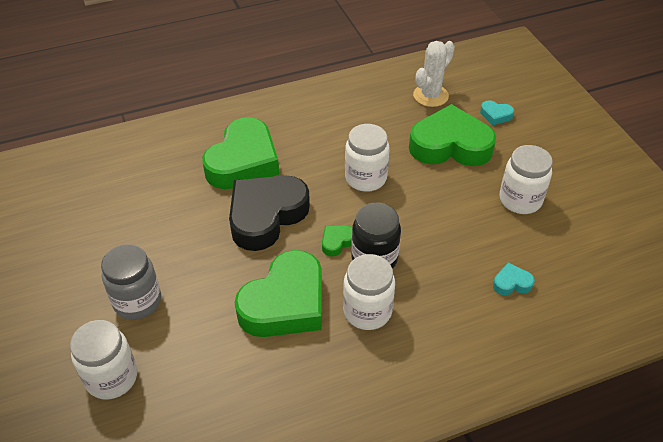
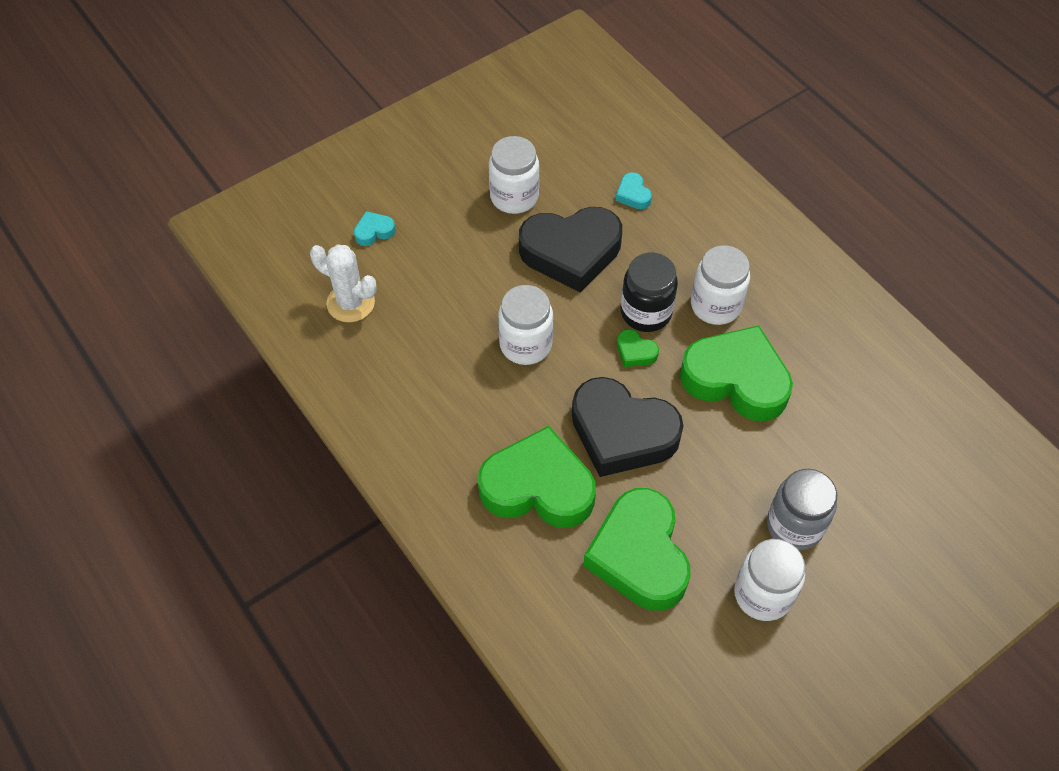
camera: 105 degrees left, 10 degrees up
(111, 377) = (893, 511): white jar -> white jar (763, 594)
(450, 145) = (442, 269): green heart -> green heart (639, 555)
(451, 224) = (571, 252): none -> black heart
(495, 115) = (374, 231): turquoise heart -> turquoise heart turned 120 degrees counterclockwise

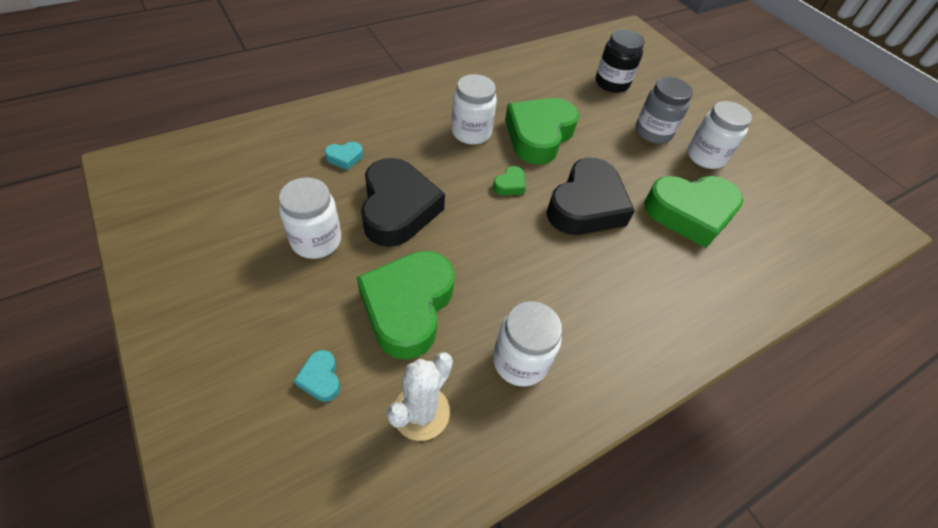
camera: 90 degrees left, 5 degrees down
(525, 344) = (495, 256): white jar -> white jar (520, 361)
(538, 487) = (640, 267): green heart -> green heart (408, 307)
(646, 312) = (472, 172): black jar -> black jar (612, 83)

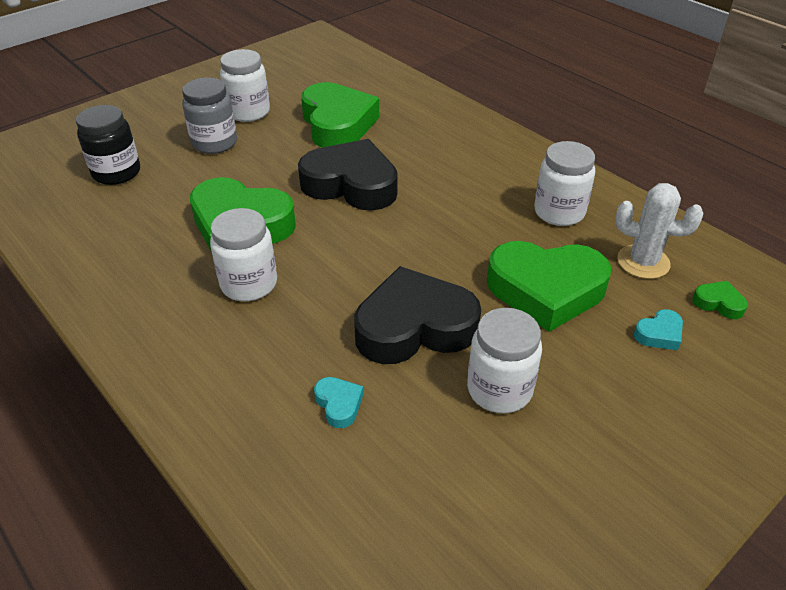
camera: 95 degrees left, 10 degrees down
(510, 185) = (338, 240): green heart -> green heart (718, 303)

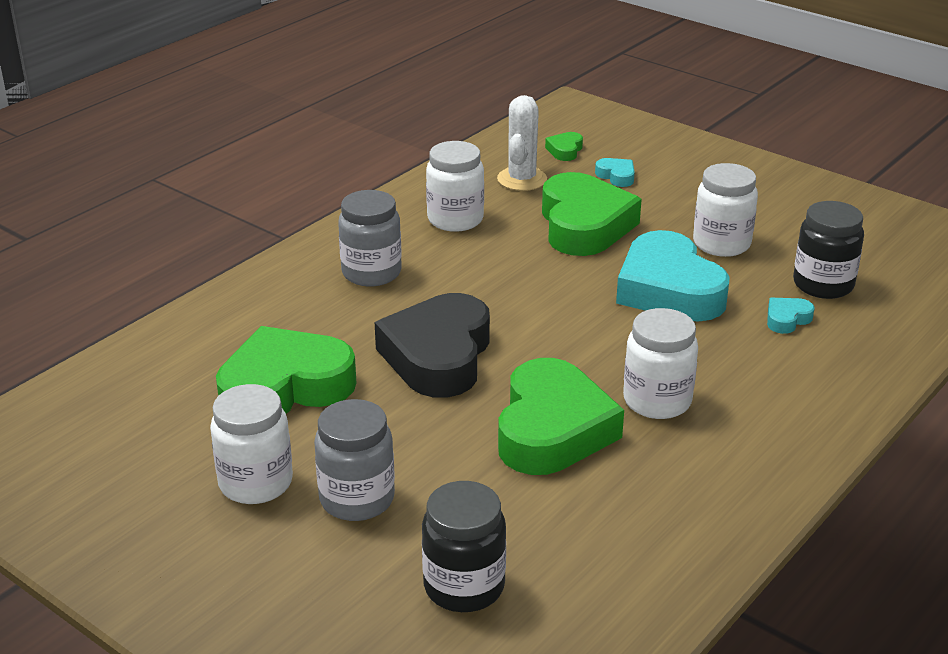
camera: 100 degrees left, 10 degrees down
(398, 459) = (823, 285): none -> black jar
(414, 327) = (668, 290): black heart -> turquoise heart
(474, 164) = (371, 273): none -> grey jar

